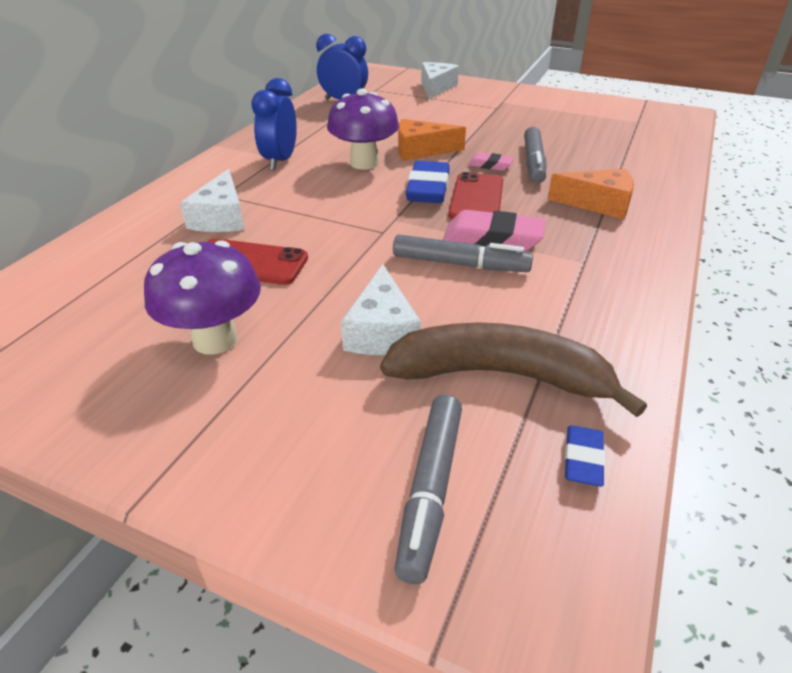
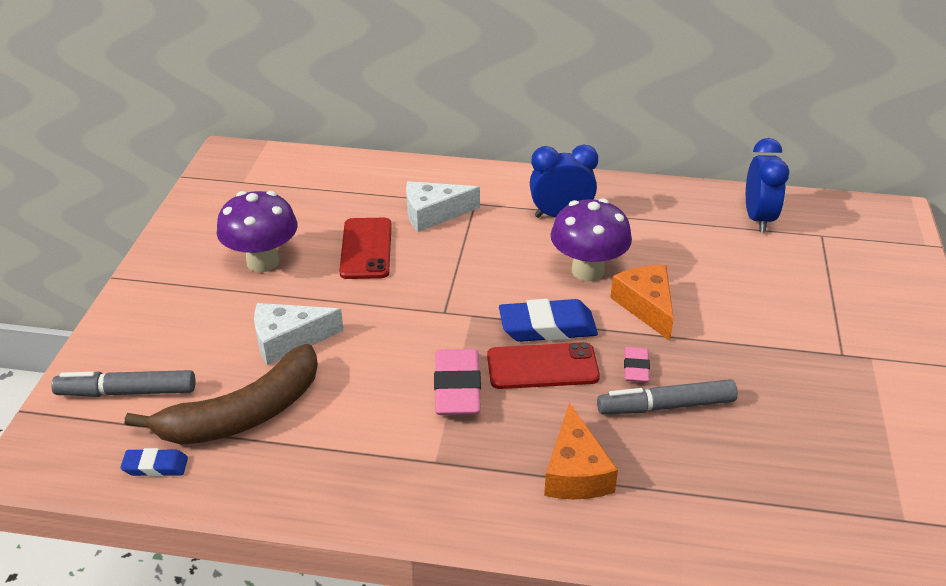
camera: 75 degrees right, 0 degrees up
(436, 88) = (873, 286): white cheese -> none
(460, 264) = (401, 371): grey marker -> none
(501, 375) = (243, 414): brown banana -> brown banana turned 60 degrees clockwise

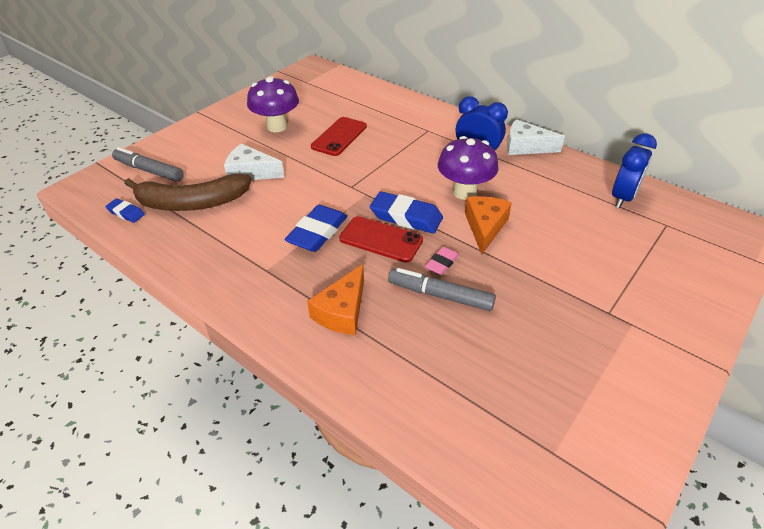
camera: 30 degrees right, 5 degrees up
(433, 214) = (396, 129): white cheese -> white cheese (525, 147)
(457, 388) = (317, 233): pink eraser -> blue eraser

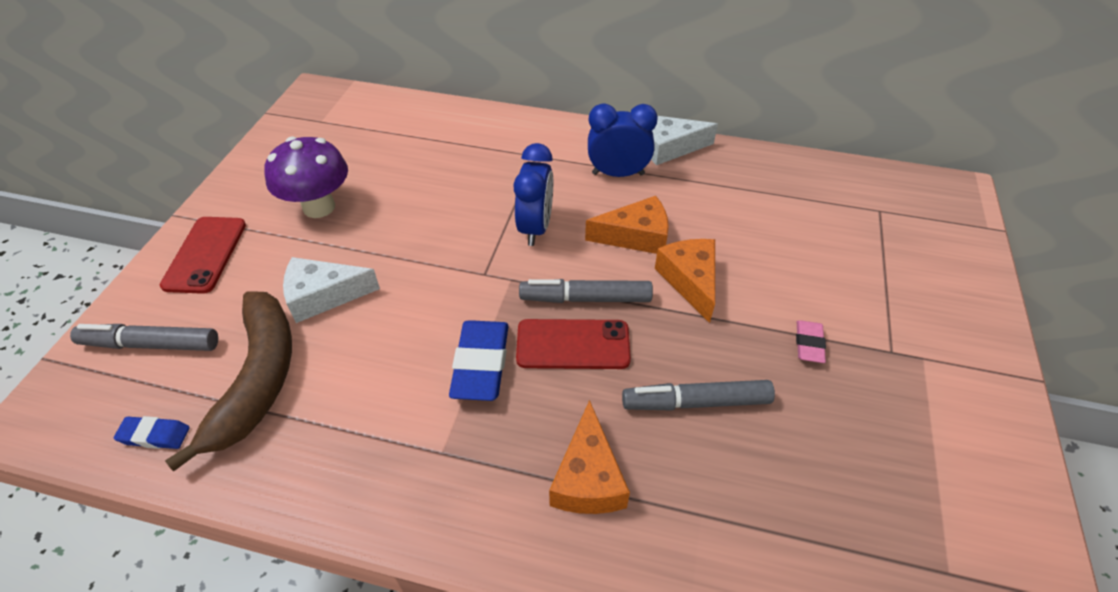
camera: 25 degrees left, 5 degrees up
(191, 203) = (258, 379): brown banana -> brown banana turned 60 degrees counterclockwise
(339, 137) = (421, 199): red phone -> red phone (205, 254)
(406, 217) = (585, 298): blue eraser -> grey marker
(442, 263) = (670, 353): pink eraser -> pink eraser (809, 344)
(464, 192) = (636, 236): purple mushroom -> orange cheese
(622, 198) = (816, 188): blue clock -> blue clock (535, 228)

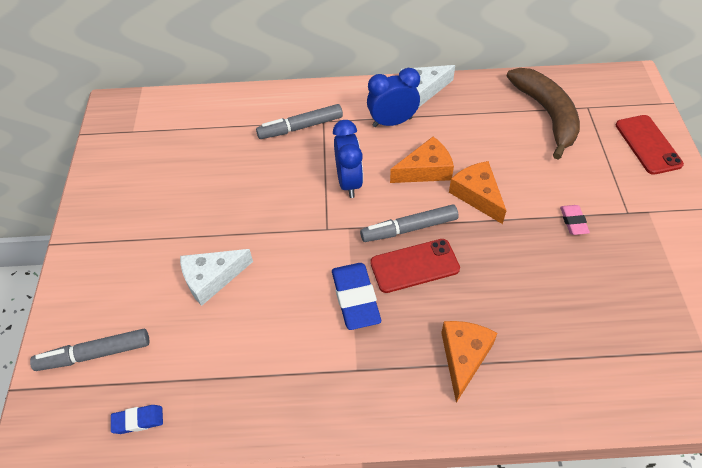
camera: 15 degrees left, 5 degrees up
(205, 254) = (98, 270): red phone -> red phone (648, 144)
(258, 379) = (195, 356): brown banana -> brown banana (547, 114)
(319, 207) = (170, 207): purple mushroom -> none
(588, 478) = (463, 357): orange cheese -> orange cheese turned 150 degrees counterclockwise
(695, 402) = (514, 284): grey marker -> grey marker (300, 127)

